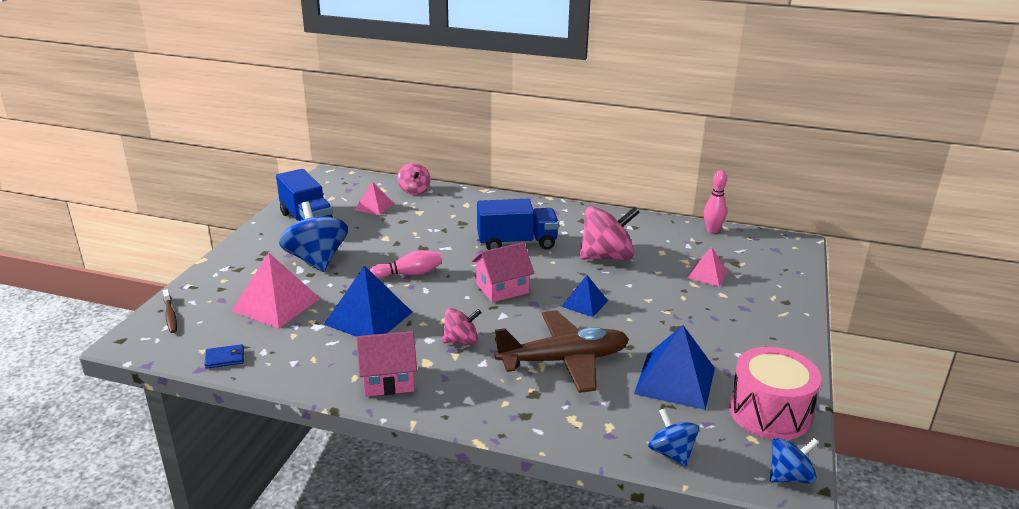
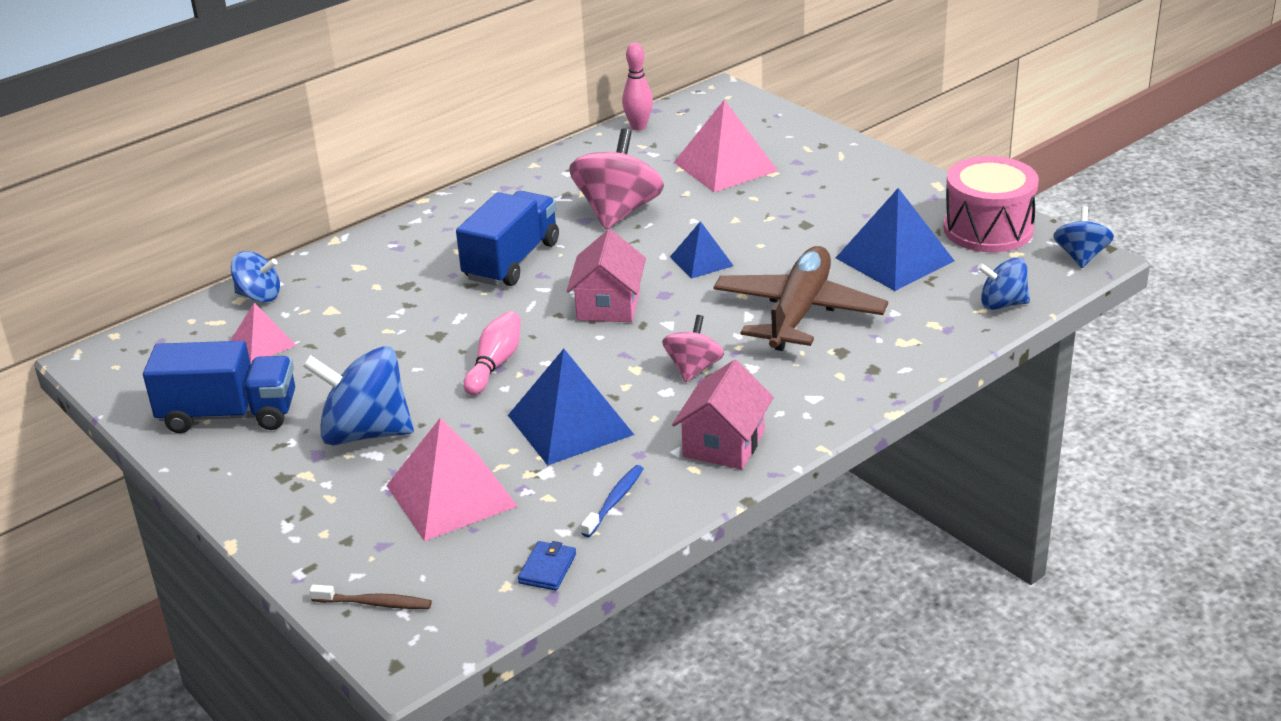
camera: 55 degrees left, 5 degrees up
(302, 359) = (614, 501): none -> blue toothbrush
(414, 190) = (259, 296): pink spinning top -> blue spinning top
(707, 275) = (725, 166): pink pyramid -> pink pyramid, size x1.74

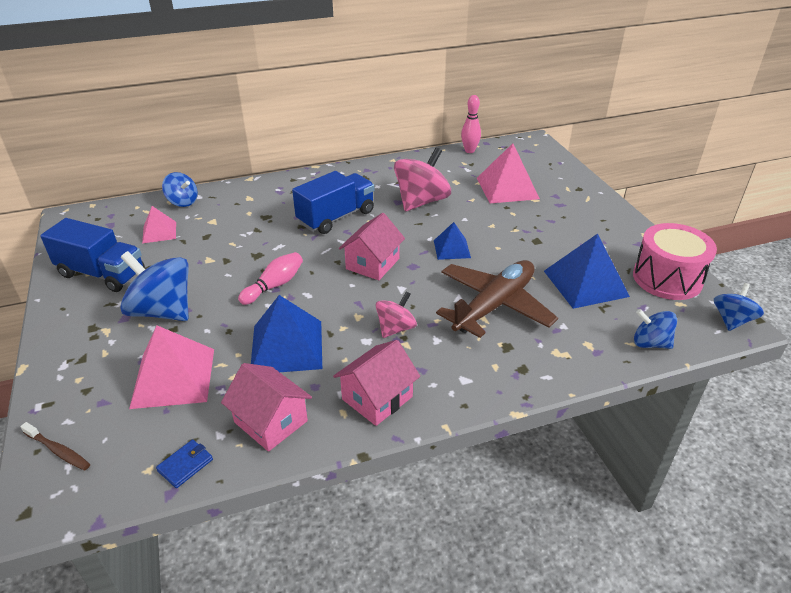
camera: 20 degrees right, 5 degrees up
(614, 501) = (271, 421): blue toothbrush -> pink house

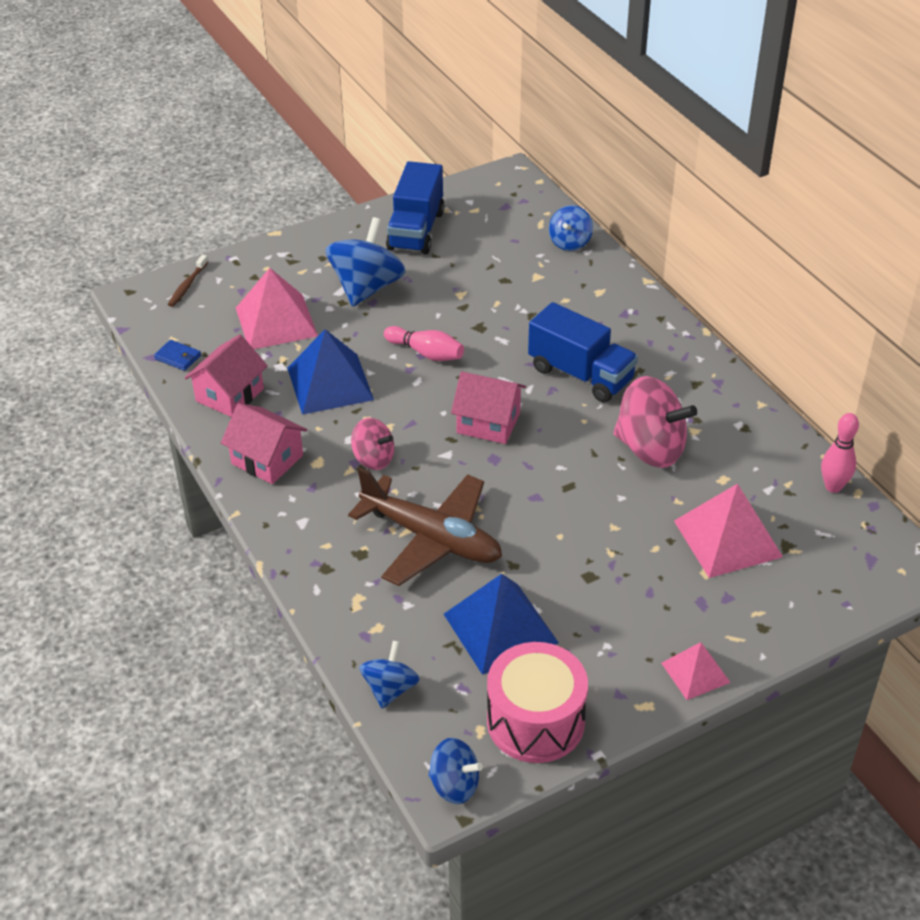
camera: 80 degrees right, 5 degrees up
(159, 232) = (501, 244): pink pyramid -> pink pyramid (695, 672)
(451, 249) = (542, 490): blue pyramid -> none

